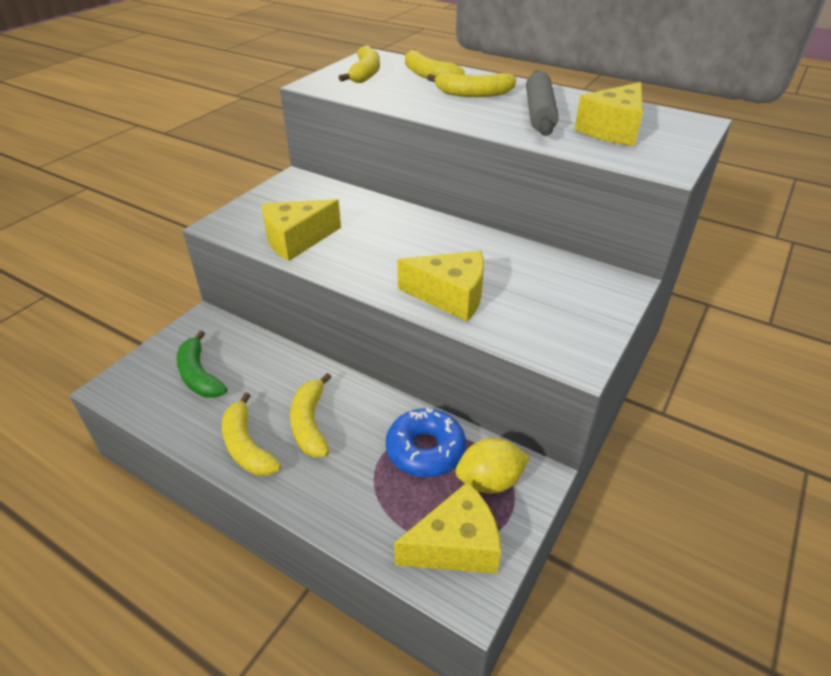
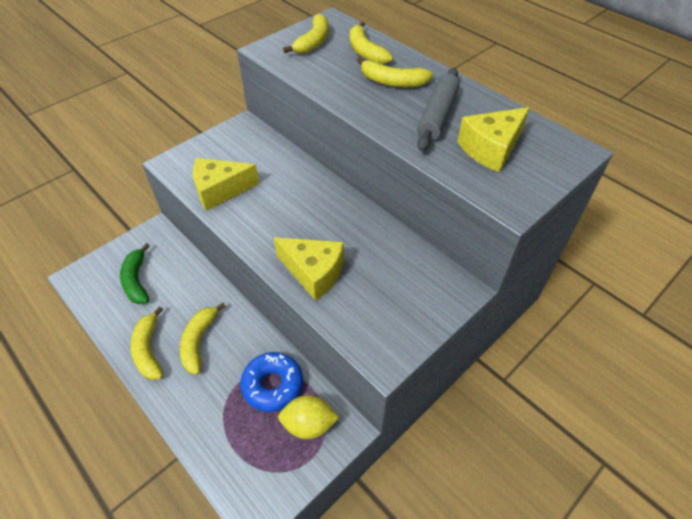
camera: 15 degrees right, 10 degrees up
(455, 545) = (262, 471): yellow cheese -> none

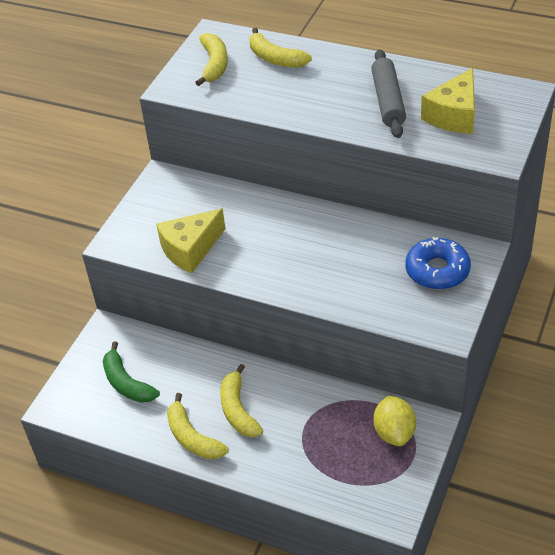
camera: 20 degrees left, 5 degrees down
(273, 385) = (338, 416): blue donut -> blue donut (437, 270)
(309, 424) = (394, 432): yellow lemon -> yellow lemon turned 75 degrees counterclockwise
(314, 272) = (339, 287): yellow cheese -> none
(392, 82) = (324, 81): yellow banana -> none

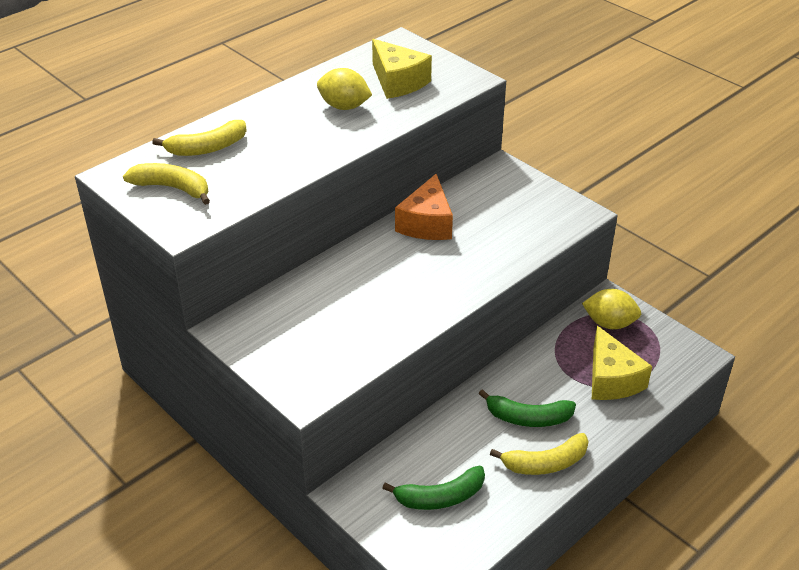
camera: 70 degrees left, 5 degrees down
(190, 249) = (364, 338): yellow cheese -> yellow cheese (611, 379)
(238, 410) = (528, 418): yellow banana -> green banana
(357, 233) = (427, 223): none -> orange cheese
(388, 101) = (344, 106): grey rolling pin -> yellow lemon
(437, 270) = (508, 195): blue donut -> none

